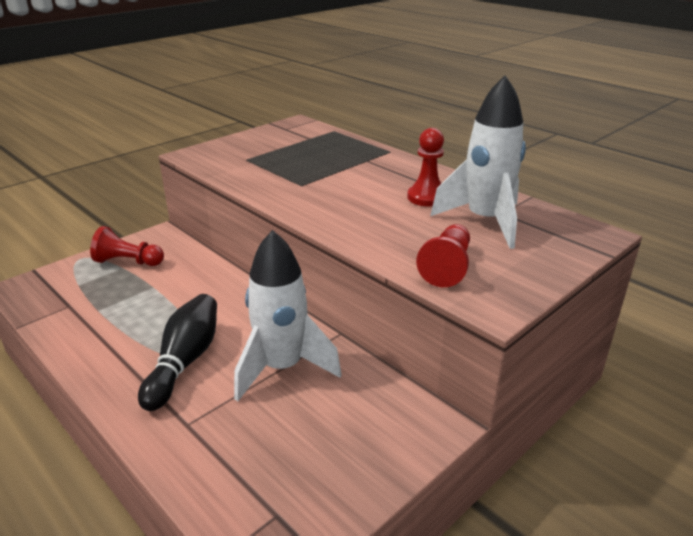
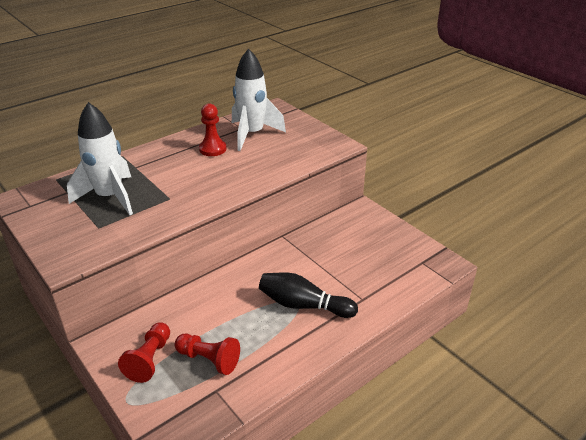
camera: 85 degrees left, 5 degrees up
(282, 368) = (314, 260): white rocket -> white rocket (110, 197)
(447, 267) = (302, 152): red pawn -> red pawn (209, 359)

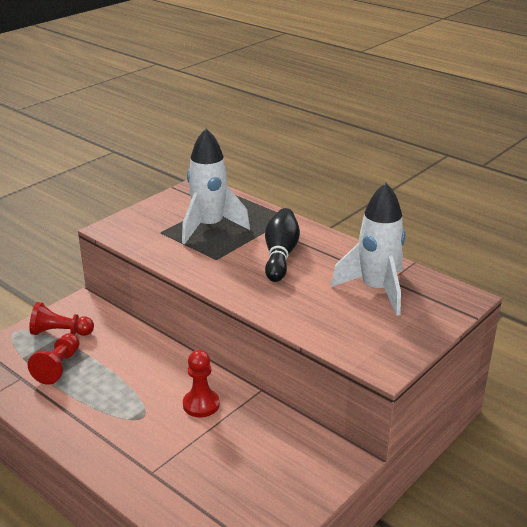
camera: 80 degrees right, 5 degrees down
(212, 149) = (326, 267): red pawn -> red pawn (201, 404)
(303, 305) = (136, 422): black bowling pin -> black bowling pin (280, 255)

